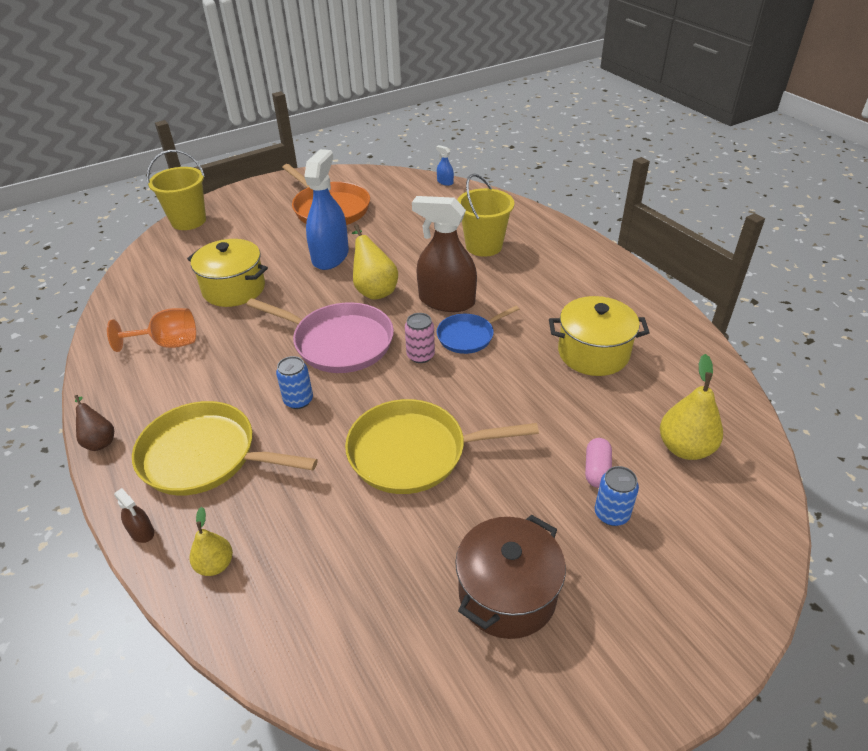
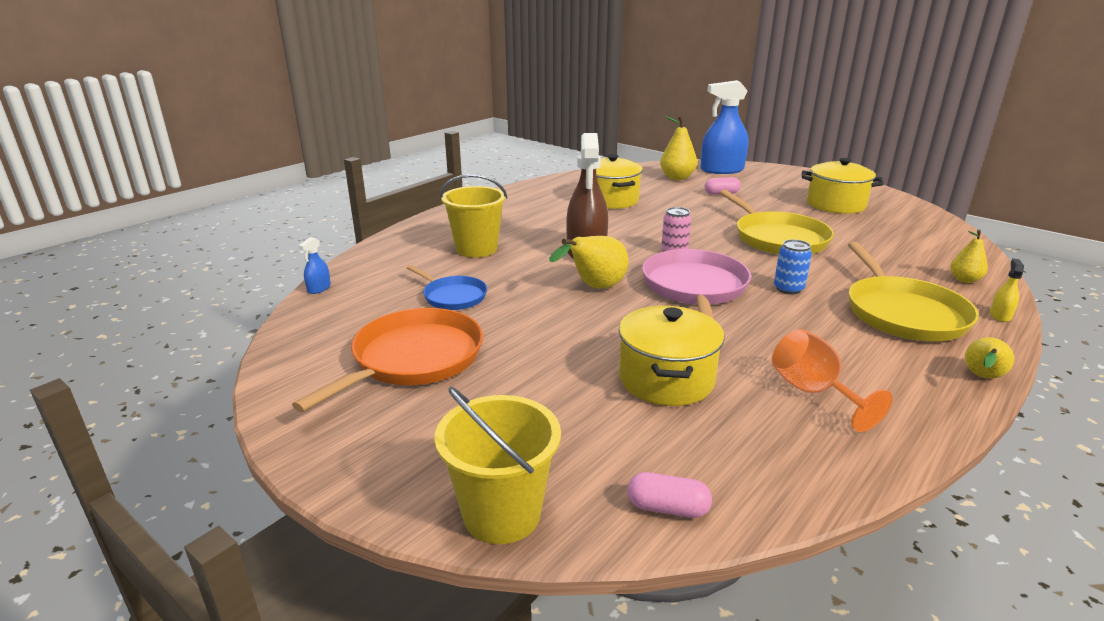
camera: 110 degrees left, 15 degrees down
(99, 441) = (982, 377): brown pear -> yellow pear
(142, 532) = (1000, 315): brown spray bottle -> yellow spray bottle
(147, 261) = (667, 508): none -> pink capsule
(330, 256) = (544, 328): blue spray bottle -> blue spray bottle (722, 170)
(468, 336) = (630, 238): blue pan -> blue pan (453, 296)
(507, 594) = (835, 205): brown pot -> yellow pot
(611, 514) = (749, 189): blue can -> none

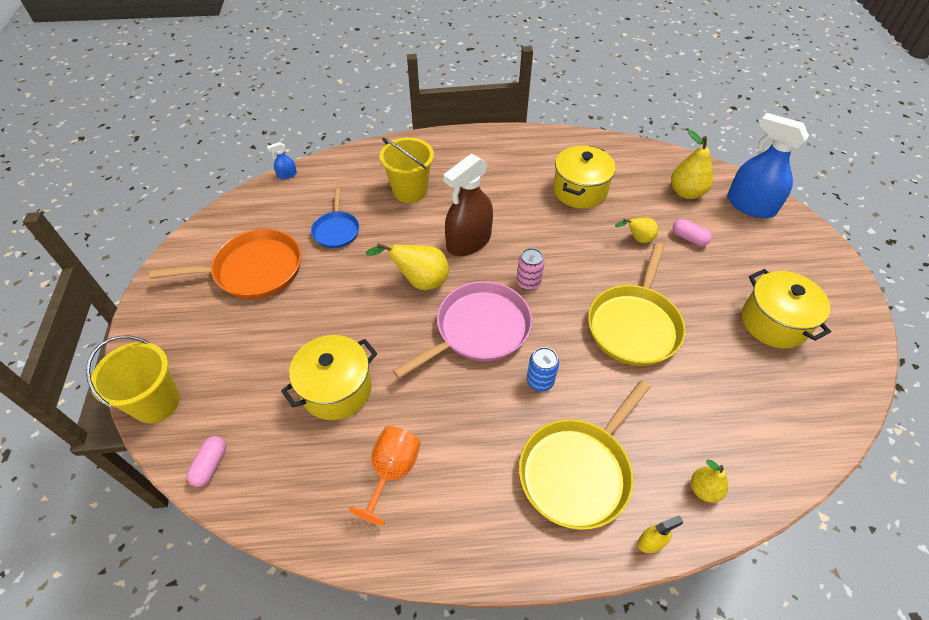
camera: 45 degrees right, 25 degrees up
(667, 508) = (210, 465): pink capsule -> pink capsule turned 45 degrees clockwise
(982, 377) = (515, 565): yellow pear -> yellow pear (637, 239)

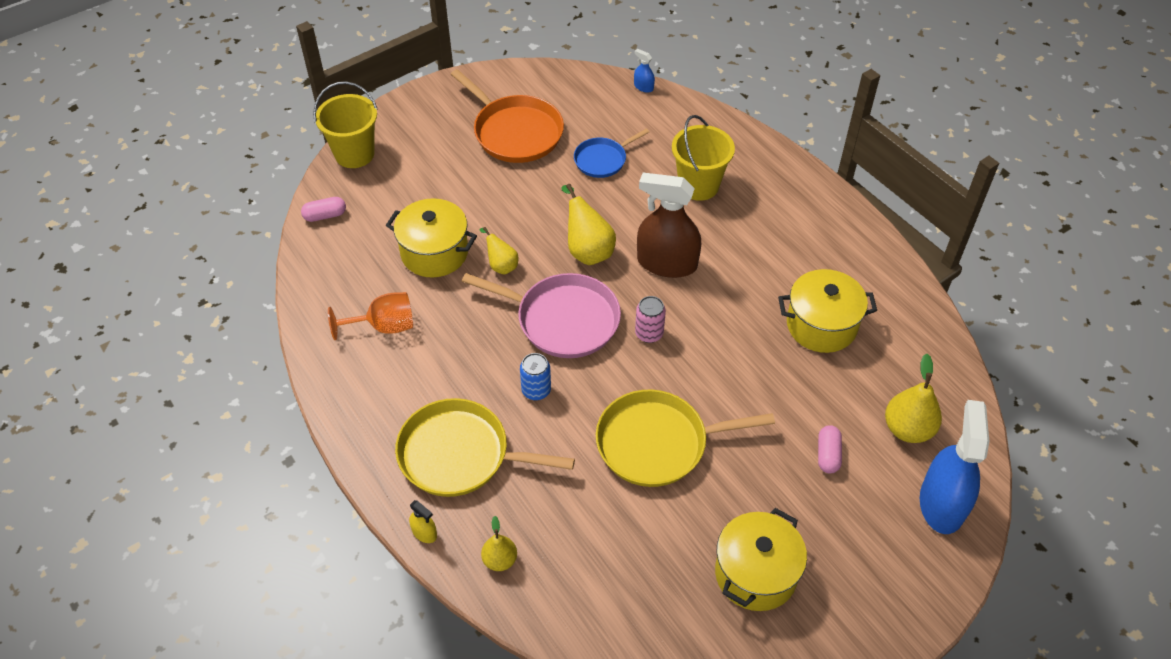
camera: 60 degrees right, 0 degrees up
(637, 239) = (786, 406): yellow pear -> yellow pear (501, 265)

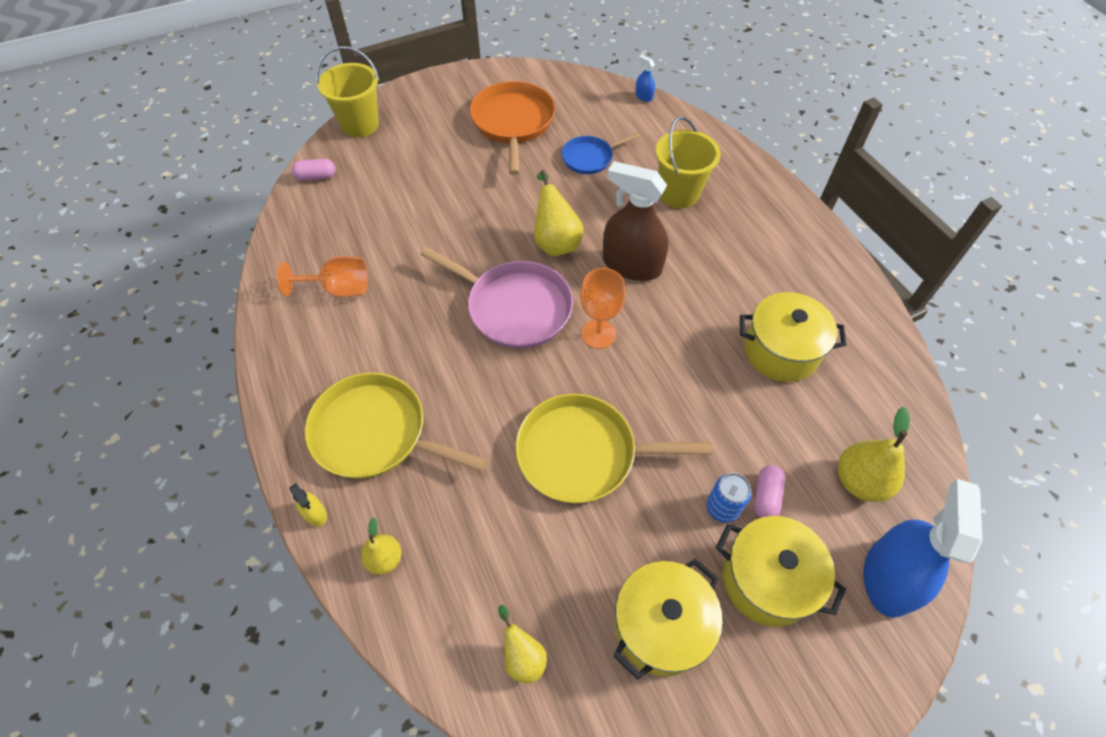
camera: 10 degrees right, 5 degrees up
(434, 252) = (407, 224): yellow pot -> yellow pot (767, 580)
(501, 265) = (468, 245): yellow pear -> yellow pear (523, 656)
(515, 132) = (513, 123): orange pan -> orange pan turned 150 degrees counterclockwise
(536, 390) = (470, 376): blue can -> blue can (722, 508)
(649, 333) = (598, 334): pink can -> orange goblet

